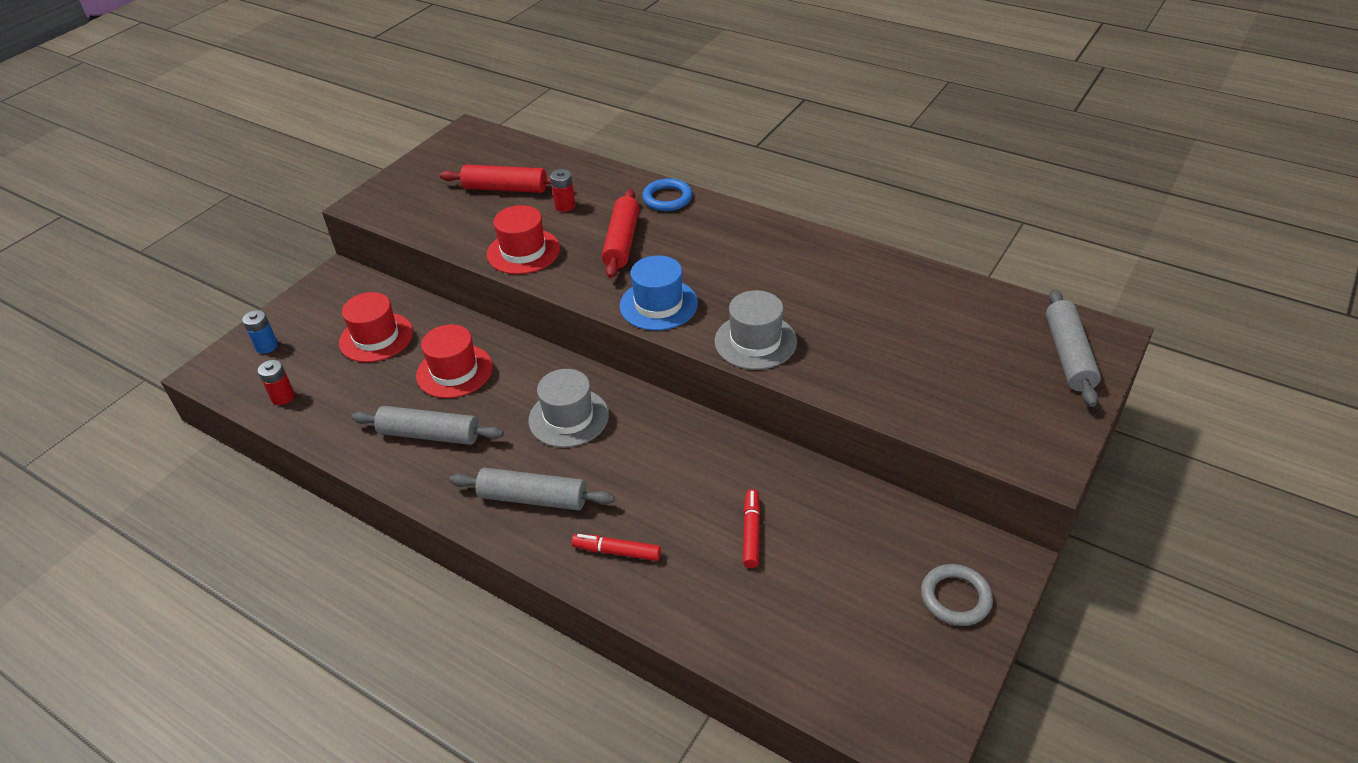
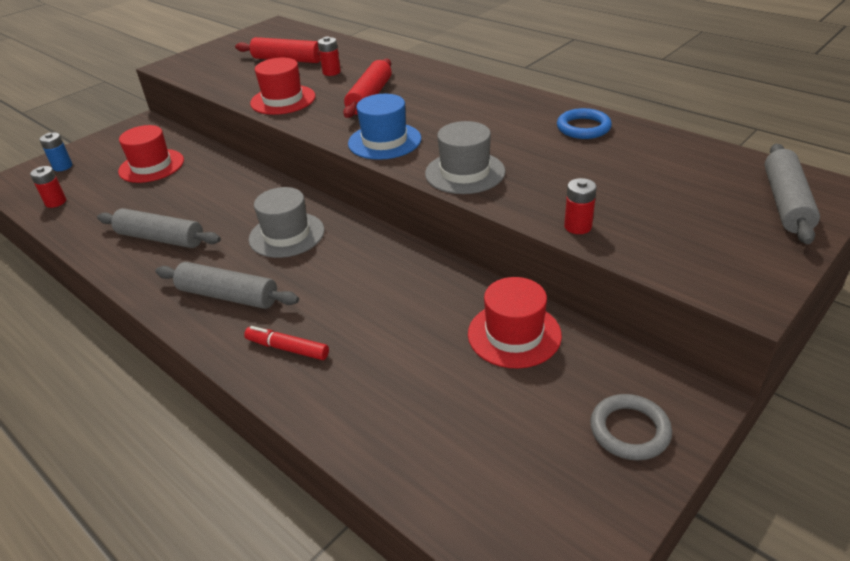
camera: 10 degrees right, 5 degrees down
(454, 371) = (203, 194): red hat -> red hat (514, 334)
(667, 198) = (421, 70): blue ring -> blue ring (583, 128)
(751, 532) = (425, 345): red marker -> none
(882, 400) = (578, 226): none -> red battery

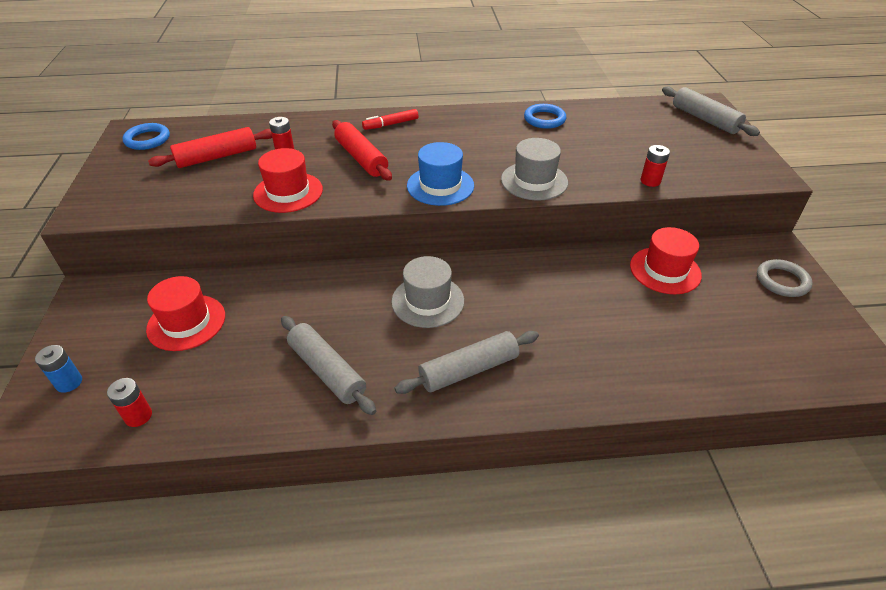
camera: 50 degrees left, 5 degrees up
(161, 238) = (327, 371): grey rolling pin -> grey rolling pin turned 75 degrees clockwise
(272, 34) = (147, 139): none -> blue ring
(287, 348) = (572, 370): red marker -> red marker (390, 124)

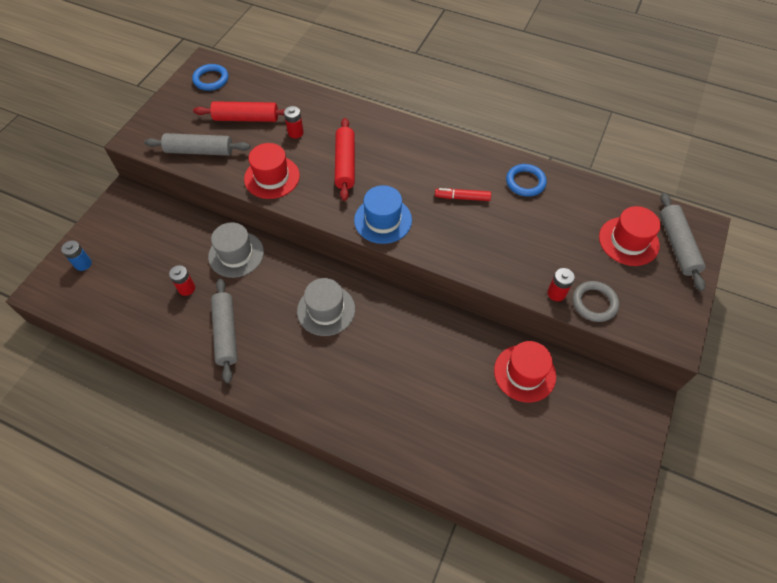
camera: 30 degrees right, 15 degrees up
(138, 416) = (106, 308): red battery -> red battery (186, 288)
(186, 322) = (167, 250): red hat -> red hat (628, 241)
(390, 124) = (393, 135): red marker -> red marker (462, 197)
(469, 370) = (313, 381): grey rolling pin -> grey rolling pin (199, 151)
(534, 181) = (459, 248): grey hat -> grey hat (236, 254)
(782, 281) = (615, 433): grey ring -> grey ring (594, 303)

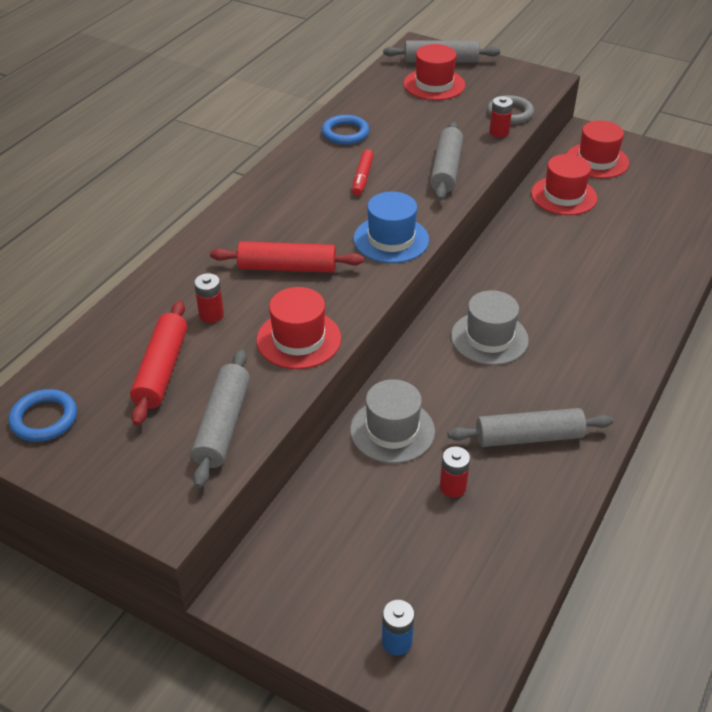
camera: 85 degrees left, 15 degrees down
(485, 253) = (446, 169): none -> grey rolling pin
(594, 408) = (597, 161): none -> red hat

